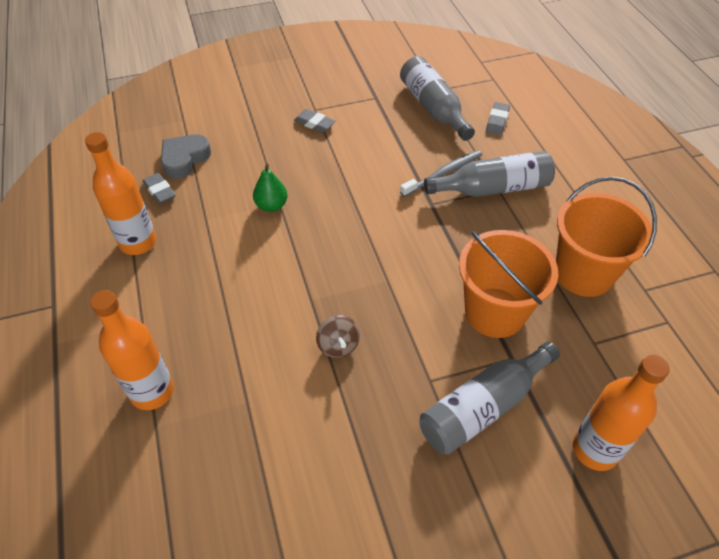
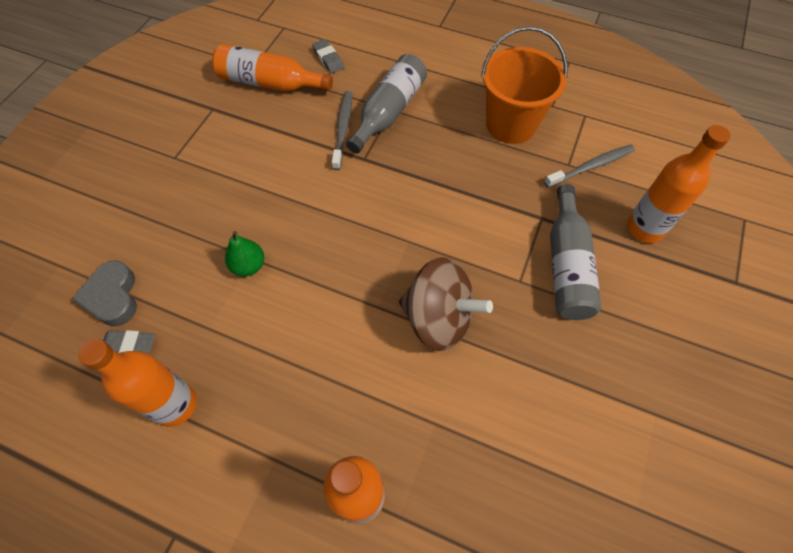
camera: 50 degrees left, 10 degrees up
(314, 123) = (190, 169): grey eraser -> none
(338, 346) = (438, 318): brown spinning top -> brown spinning top, size x2.04
(433, 108) = (270, 83): grey bottle -> orange bottle
(495, 312) = (497, 198): orange bucket -> none
(614, 362) = (591, 166): none -> grey toothbrush

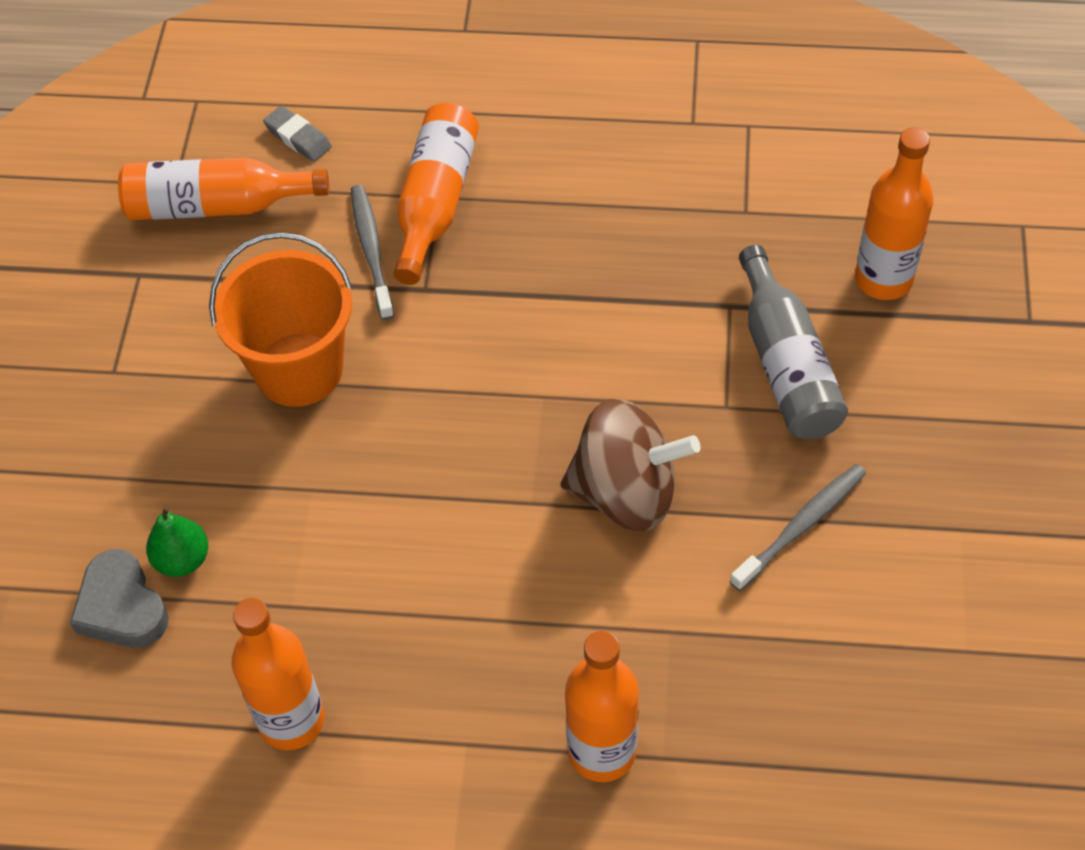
camera: 15 degrees left, 5 degrees down
(129, 344) = (182, 664): grey eraser -> none
(249, 266) = (312, 502): green pear -> green pear (182, 560)
(389, 112) = (435, 203): grey bottle -> orange bottle
(511, 124) = (637, 171): orange bucket -> orange bucket (299, 369)
(591, 166) = (781, 205): grey toothbrush -> grey toothbrush (802, 525)

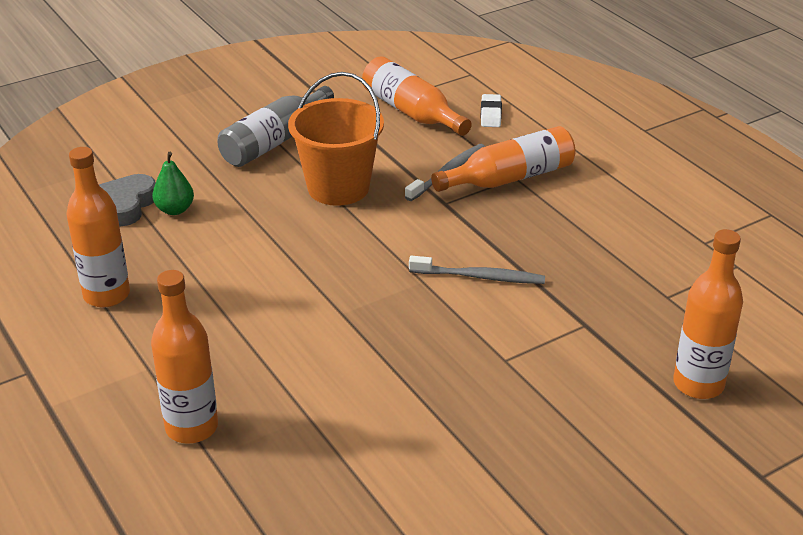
camera: 50 degrees right, 20 degrees down
(298, 138) = (491, 114): grey eraser -> white eraser
(626, 493) = (391, 348): brown spinning top -> none
(786, 365) = (571, 371): grey bottle -> grey bottle (274, 141)
(802, 525) = (452, 439): grey toothbrush -> grey toothbrush (480, 277)

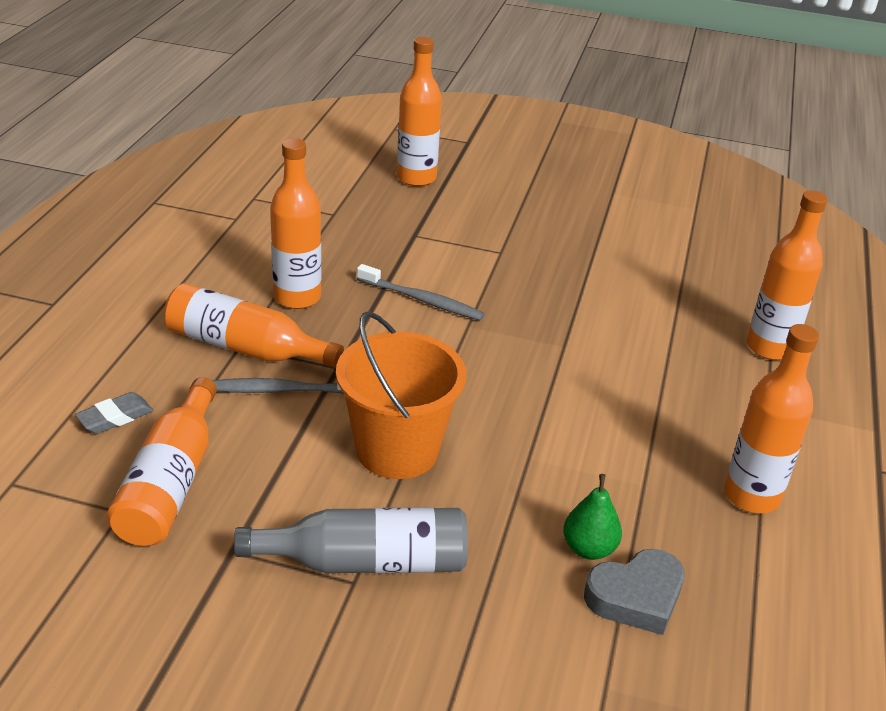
camera: 135 degrees left, 0 degrees up
(480, 277) = (422, 300): grey toothbrush -> grey toothbrush turned 150 degrees clockwise
(491, 114) = (115, 417): white eraser -> grey eraser
(549, 222) = (297, 297): none -> orange bottle

